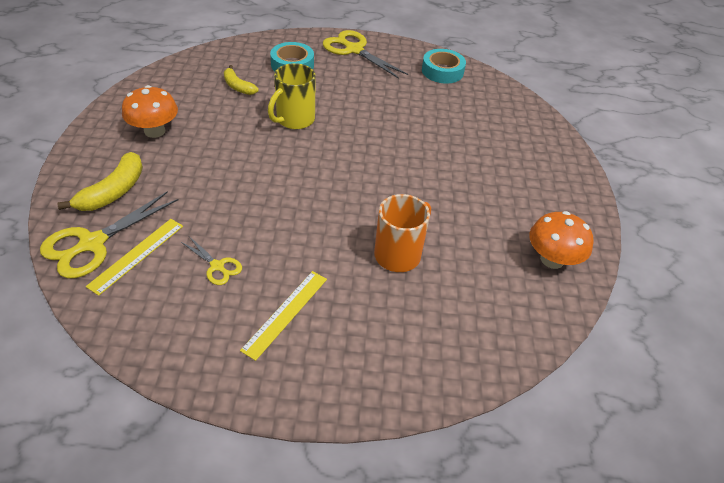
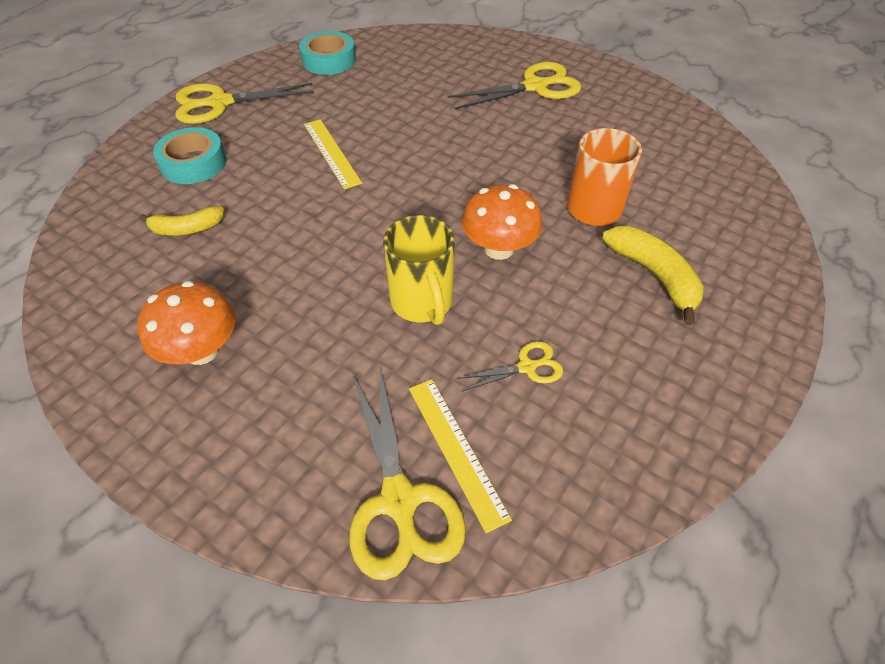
camera: 55 degrees left, 5 degrees up
(113, 191) = (301, 442): yellow banana -> yellow banana (654, 275)
(286, 313) = (635, 329): yellow ruler -> yellow ruler (332, 153)
(294, 120) = (307, 202): yellow mug -> yellow mug (422, 303)
(518, 178) = (535, 87): none -> yellow scissors
(552, 259) = (652, 115): orange mushroom -> orange mushroom (499, 248)

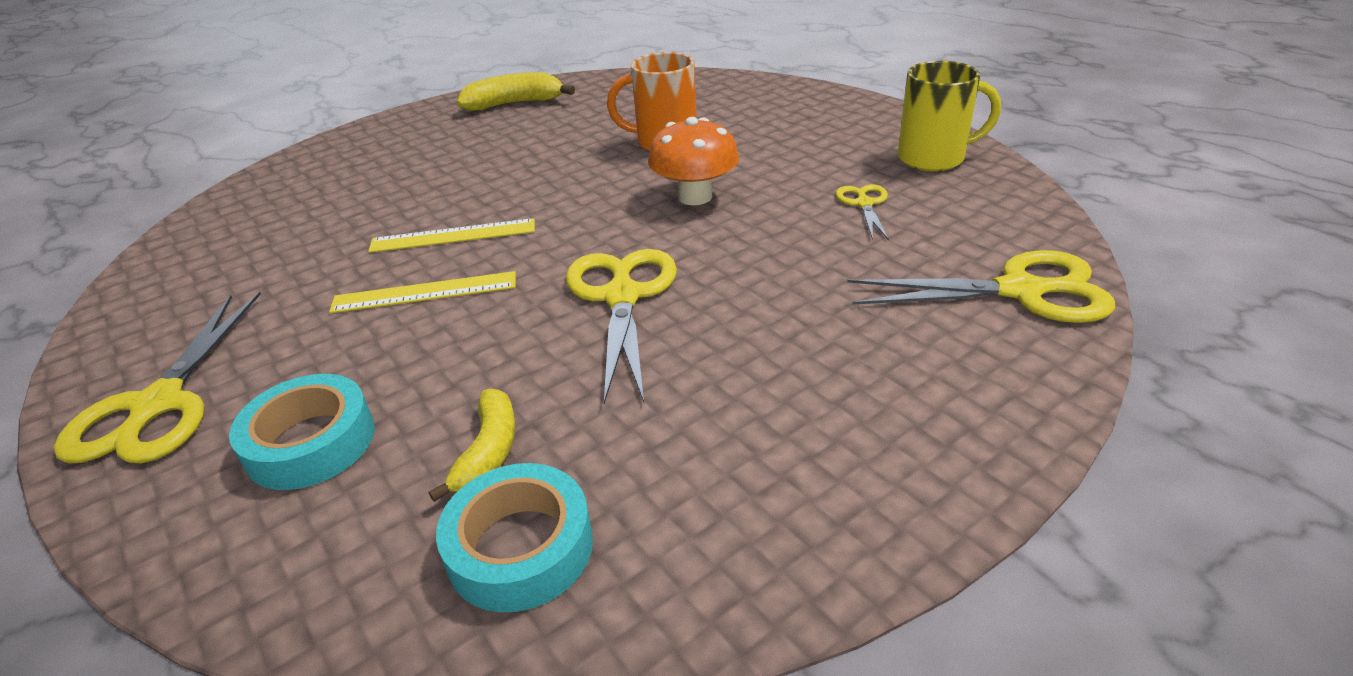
camera: 70 degrees left, 15 degrees down
(201, 350) = (773, 435): orange mushroom -> none
(329, 60) = (183, 278): turquoise tape -> turquoise tape (520, 547)
(422, 303) = (755, 250): yellow mug -> yellow mug (934, 158)
(456, 450) = (960, 252): yellow ruler -> yellow ruler (453, 236)
(535, 87) = (438, 142): yellow scissors -> yellow scissors (622, 297)
(654, 275) = (772, 131): yellow banana -> yellow banana (514, 104)

